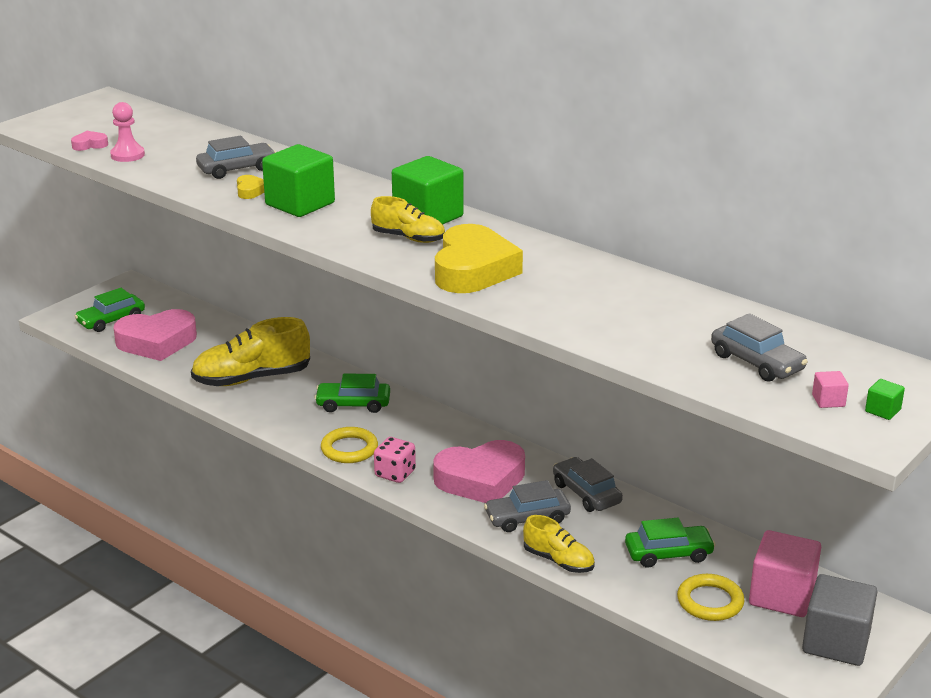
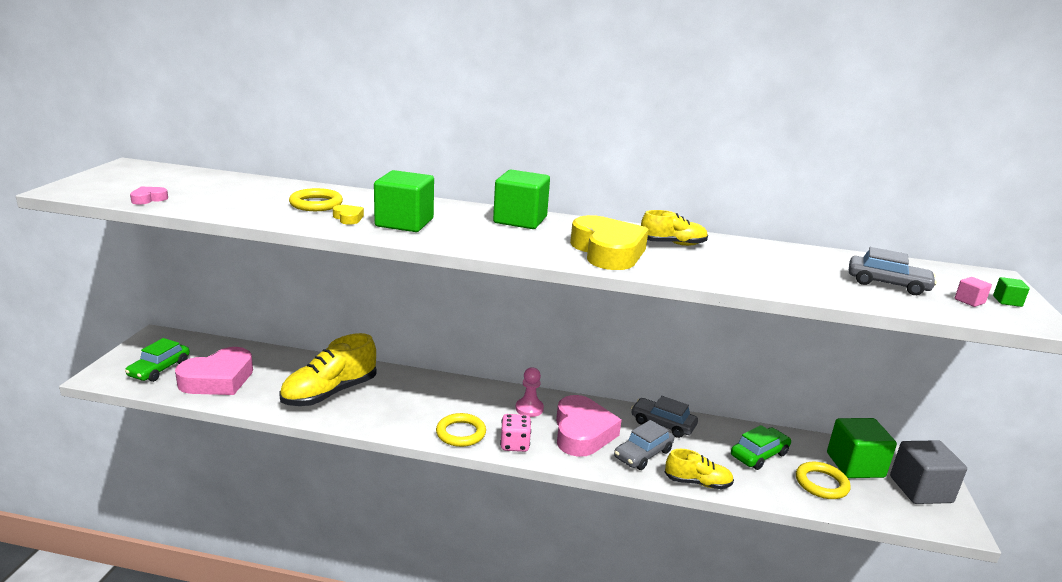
camera: 30 degrees left, 5 degrees down
(127, 155) = (197, 203): pink pawn -> pink pawn (529, 408)
(237, 169) = (316, 204): grey car -> yellow ring
(353, 404) = (432, 396): green car -> none
(408, 238) = (526, 236): yellow shoe -> yellow shoe (672, 244)
(481, 480) = (582, 433): pink heart -> pink heart turned 45 degrees counterclockwise
(782, 596) = (855, 465): pink cube -> green cube

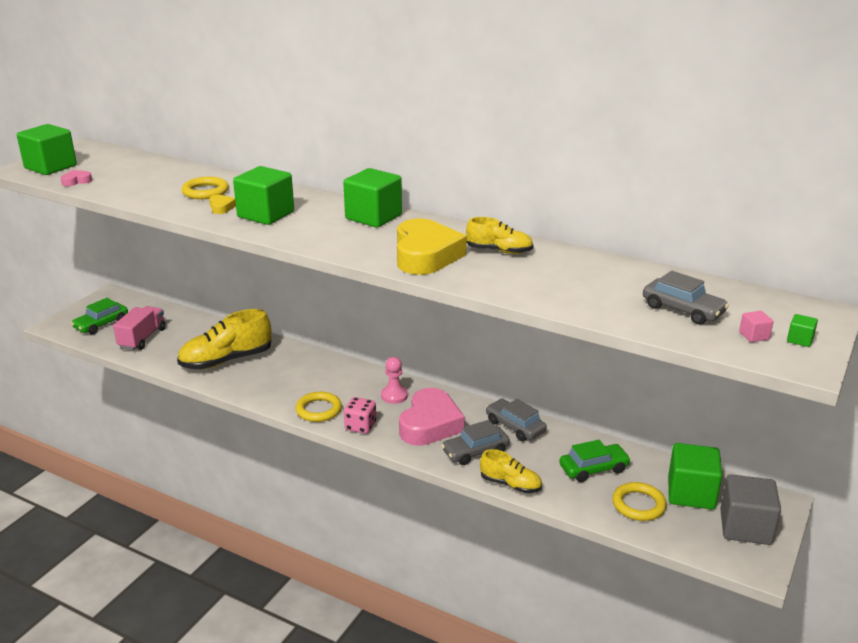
camera: 20 degrees right, 5 degrees up
(103, 186) = (50, 167): none -> green cube
(218, 379) = (142, 338): pink heart -> pink truck

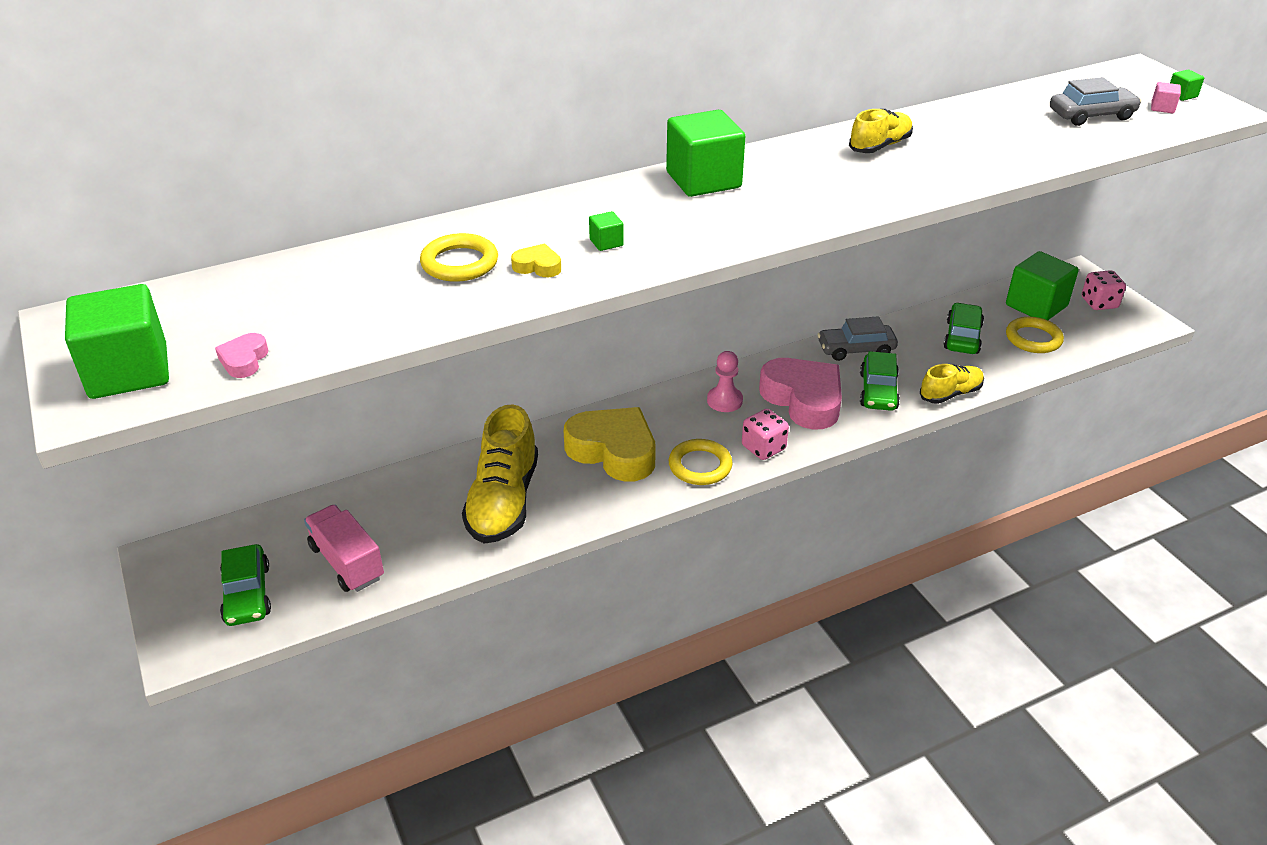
camera: 55 degrees left, 10 degrees up
(266, 214) = (606, 242): green cube -> green cube, size x0.41
(425, 255) = (849, 185): yellow heart -> yellow heart (613, 451)
(475, 451) = (878, 391): grey car -> green car
(745, 527) = (1099, 303): grey cube -> pink dice

